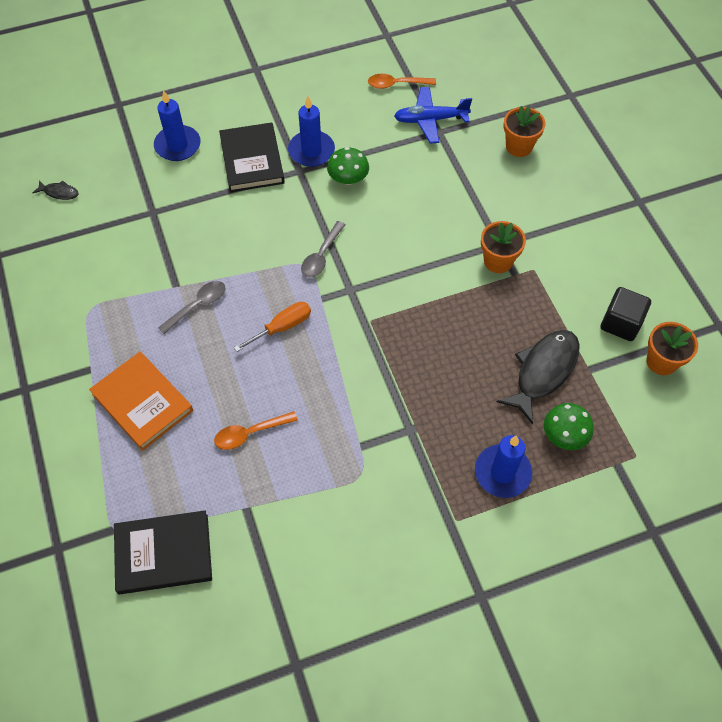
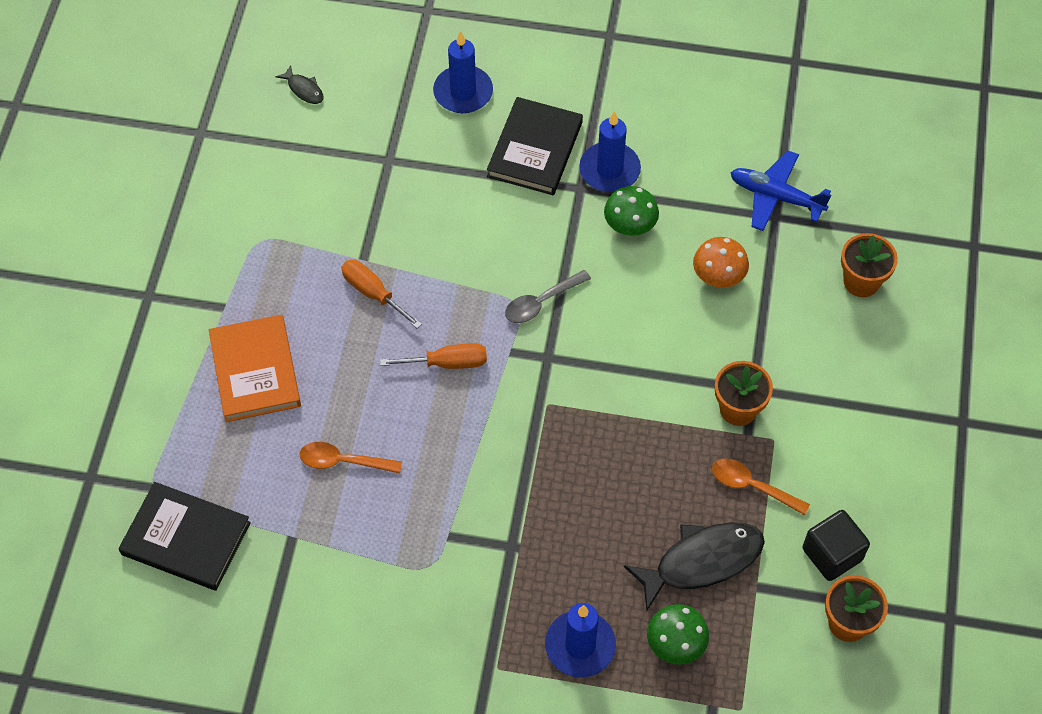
camera: 30 degrees right, 0 degrees up
(197, 305) = (373, 293): grey spoon -> orange screwdriver
(396, 84) = (765, 132): orange spoon -> orange spoon (752, 486)
(427, 184) = (718, 275): none -> orange mushroom

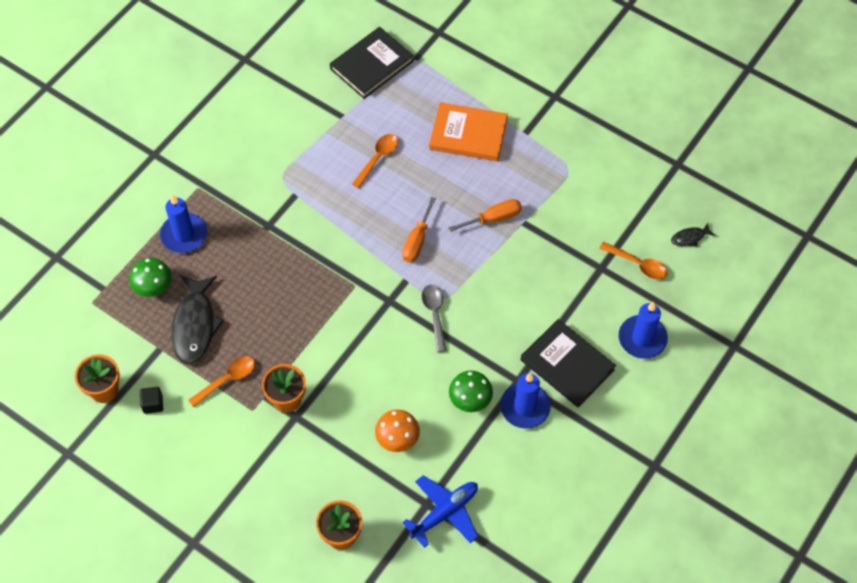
camera: 115 degrees right, 0 degrees up
(366, 127) = (638, 264): none -> orange spoon
(832, 554) = (153, 404): black cube -> black cube, size x0.59

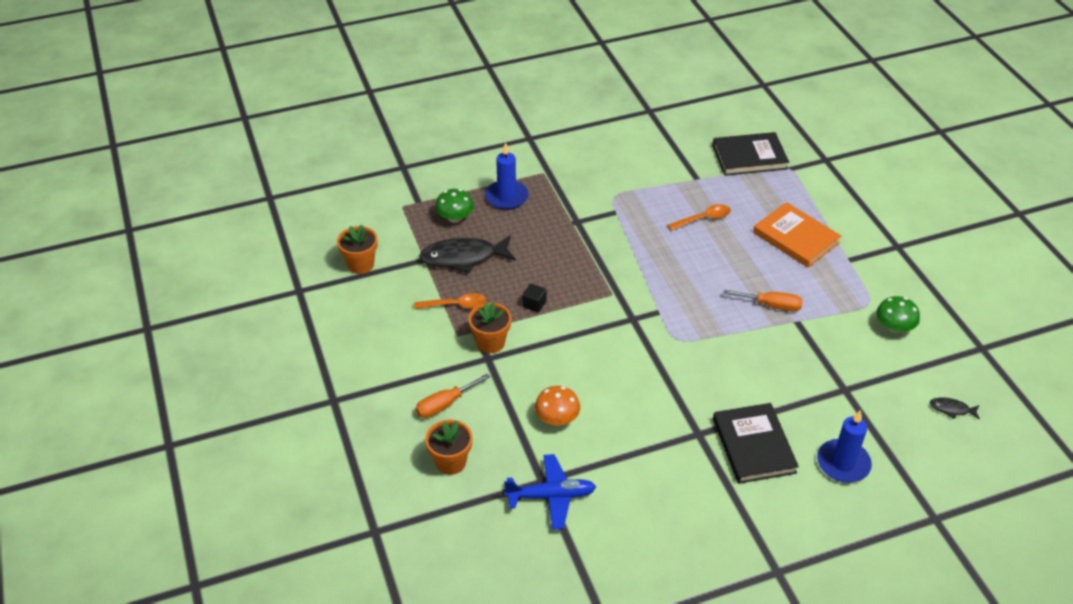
camera: 35 degrees right, 15 degrees down
(153, 404) = (387, 292): black cube -> black cube (534, 304)
(195, 325) = (463, 257): black fish -> black fish turned 45 degrees clockwise
(417, 241) = (690, 289): orange screwdriver -> orange screwdriver (445, 404)
(434, 314) = (663, 347): grey spoon -> none
(470, 399) = (643, 424): green mushroom -> green mushroom (894, 327)
(525, 407) = (688, 457): blue candle -> none
(638, 264) = (883, 404): orange spoon -> none

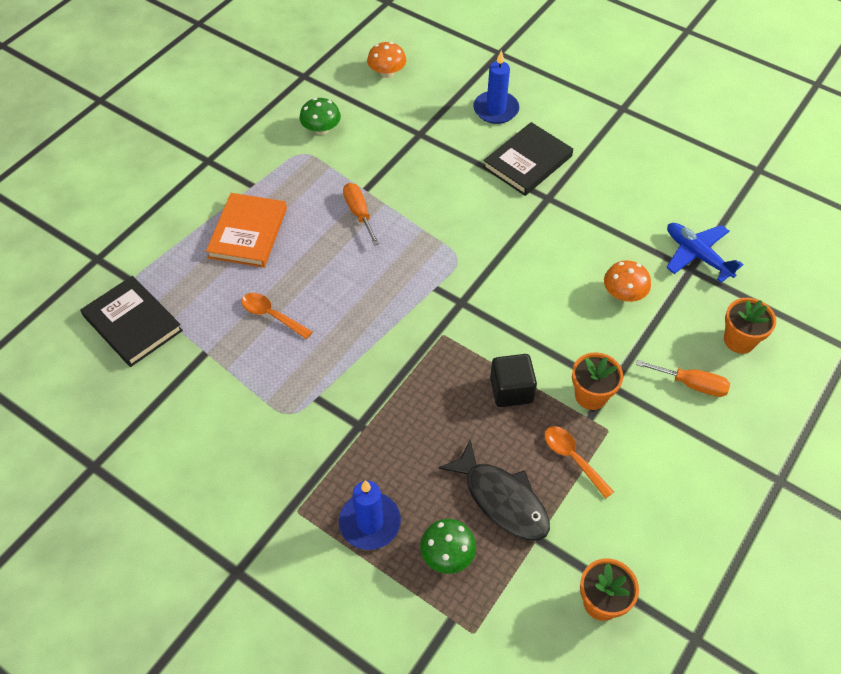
camera: 125 degrees left, 10 degrees up
(534, 304) = (511, 390): black cube -> black cube, size x1.69
(951, 409) = (387, 73): black fish -> orange mushroom

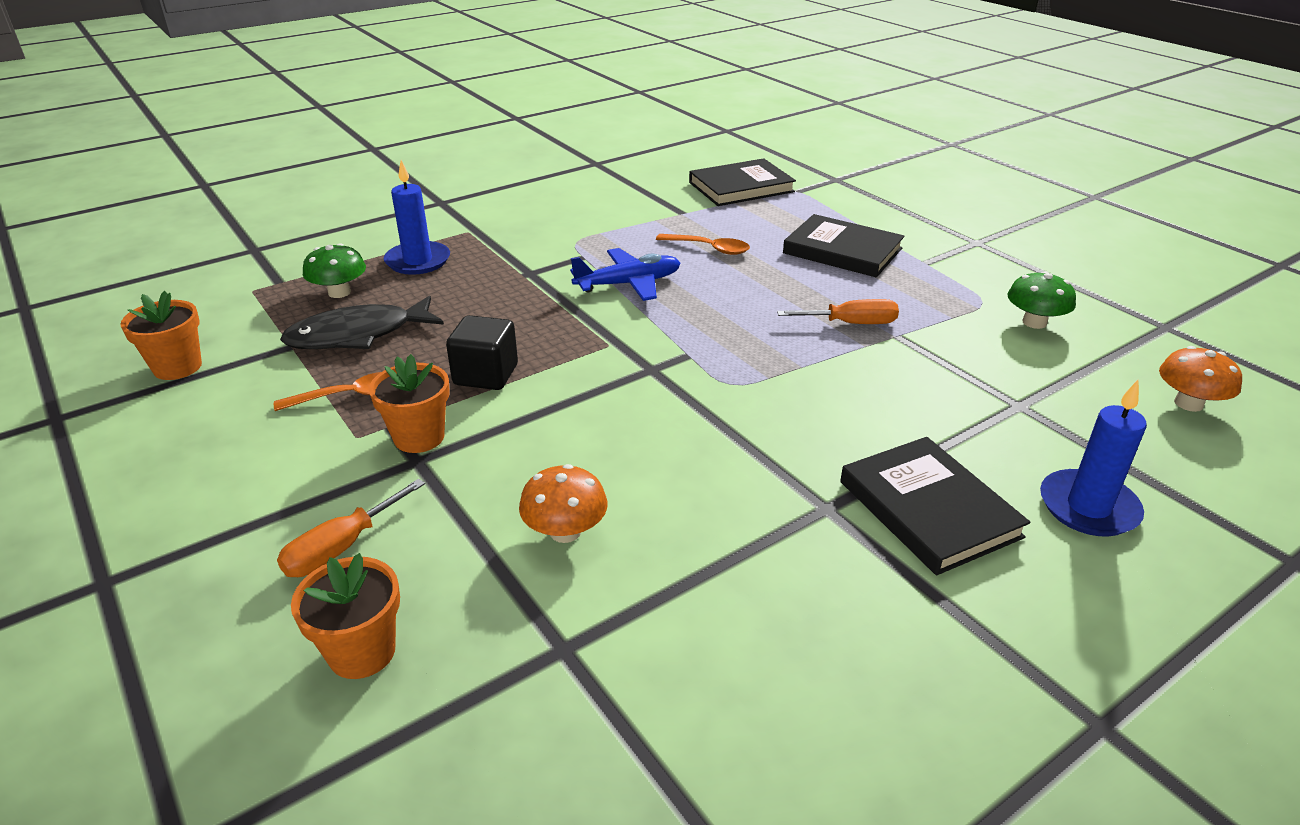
camera: 110 degrees right, 20 degrees down
(248, 233) = (842, 251): orange book -> black book
(271, 315) = (709, 248): orange spoon -> orange spoon turned 60 degrees clockwise
(697, 255) = (590, 676): blue plane -> blue plane (629, 284)

